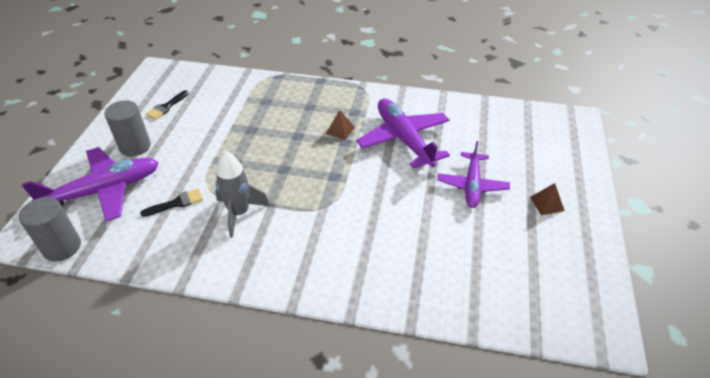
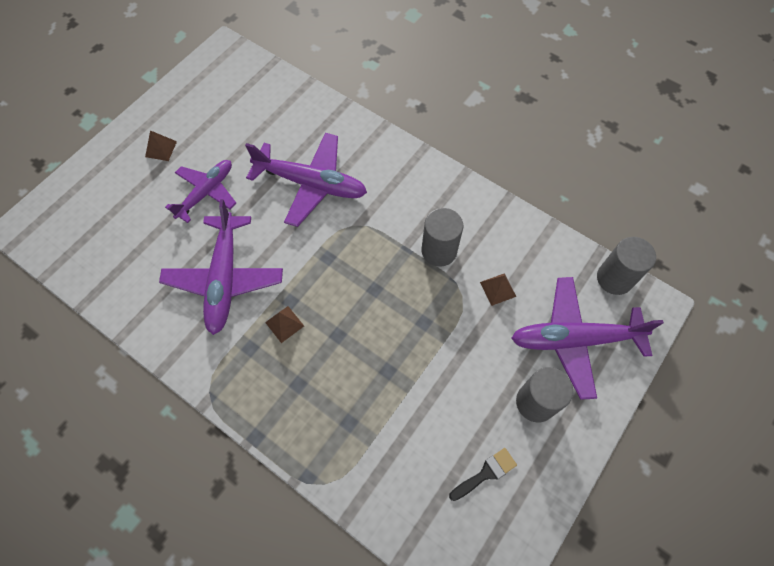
camera: 155 degrees left, 20 degrees up
(177, 203) = (498, 289): black brush -> brown pyramid
(239, 213) = (439, 251): grey rocket -> grey cylinder
(387, 225) = (311, 184): none -> purple plane

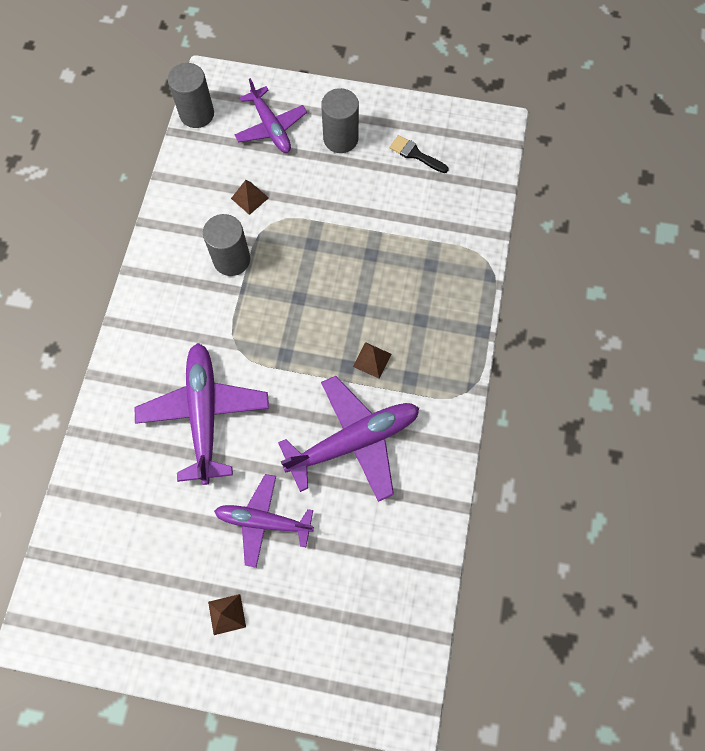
camera: 115 degrees left, 5 degrees up
(575, 339) = (271, 127): purple plane -> purple plane, size x0.66

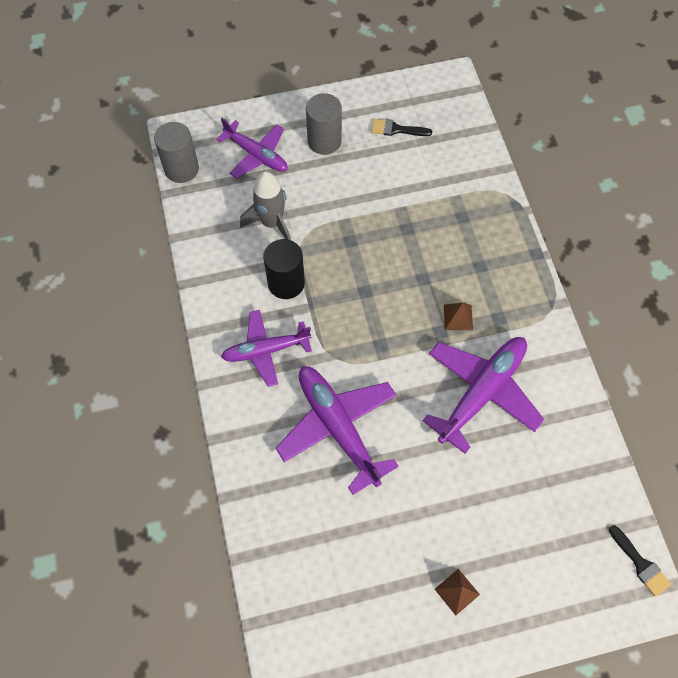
camera: 25 degrees left, 5 degrees down
(231, 259) = (286, 283): grey cylinder -> black cylinder
(249, 198) = (272, 223): brown pyramid -> grey rocket
(263, 521) = (443, 496): purple plane -> purple plane (266, 350)
(412, 674) = (640, 564): none -> black brush

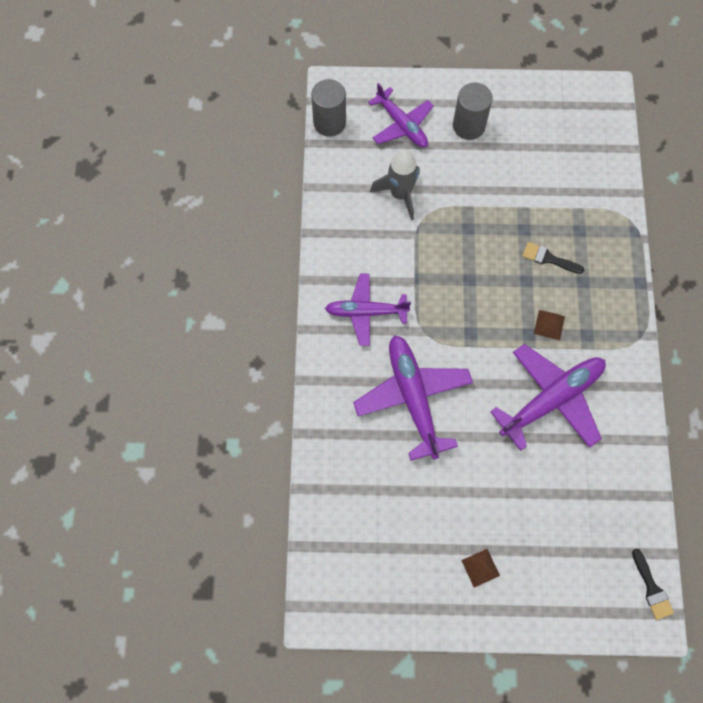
camera: 15 degrees right, 5 degrees up
(286, 283) = (399, 254): black cylinder -> none
(396, 129) = (540, 130): black brush -> black brush (548, 258)

